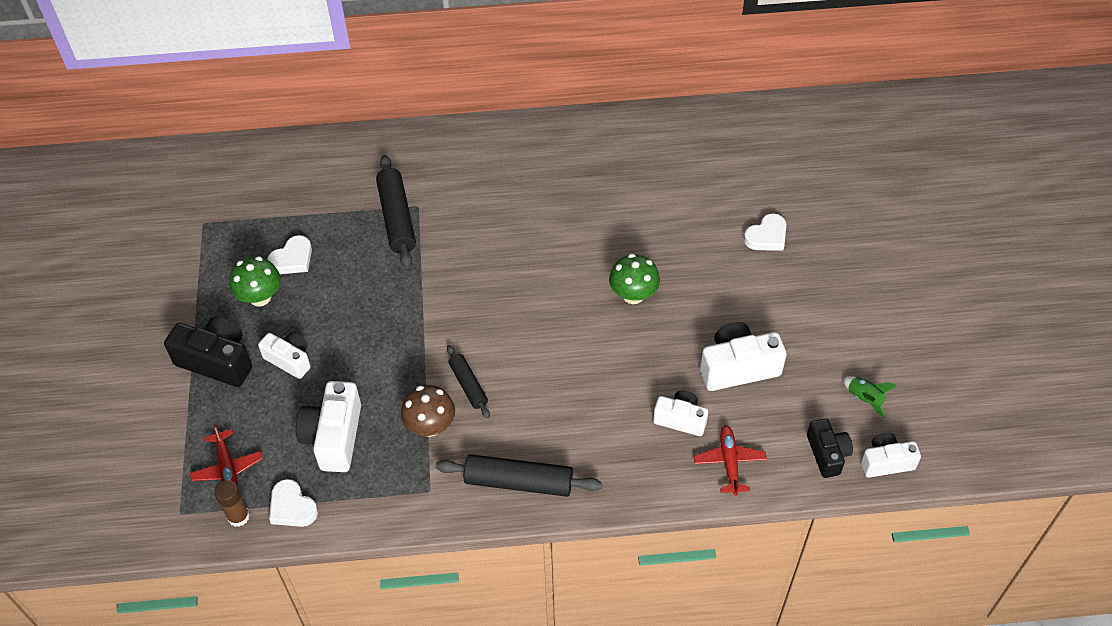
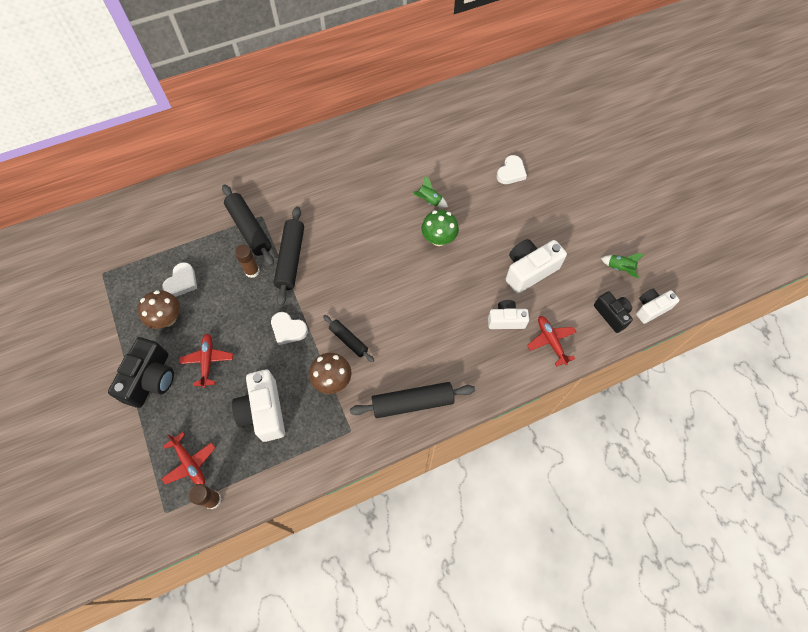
camera: 20 degrees left, 10 degrees up
(216, 361) = (151, 379): black camera -> black camera turned 105 degrees clockwise
(260, 297) = (167, 319): green mushroom -> brown mushroom
(289, 360) = (207, 361): white camera -> red plane
(292, 507) = (252, 478): white heart -> white heart (288, 330)
(381, 269) = (252, 271): none -> brown glue stick
(434, 268) = (291, 259): none -> black rolling pin
(640, 244) = (429, 201): none -> green rocket

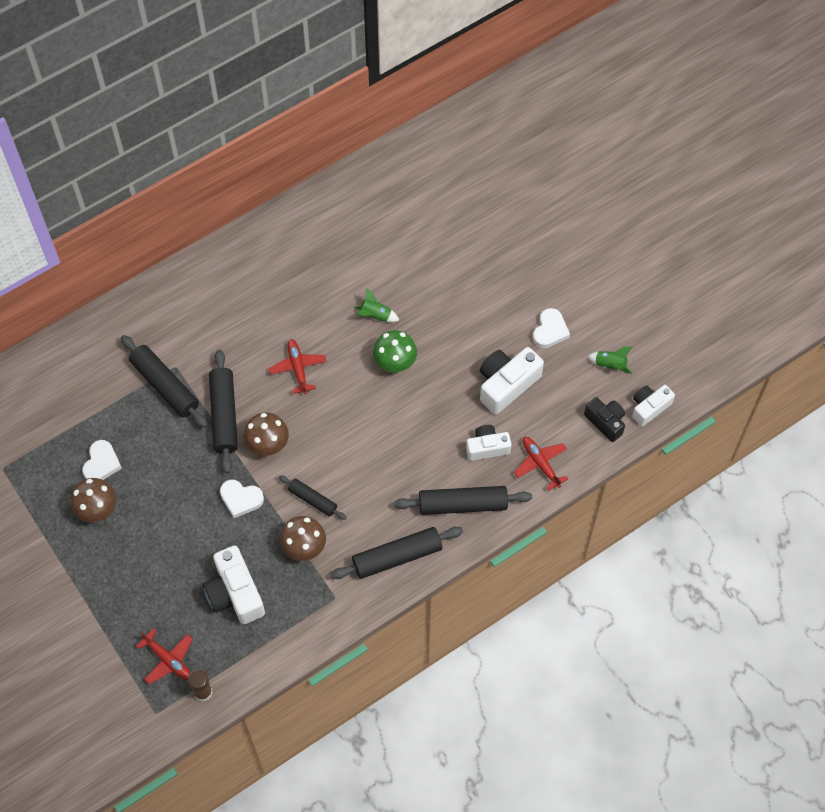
camera: 10 degrees left, 0 degrees up
(151, 379) = (99, 580): black camera -> none
(207, 361) = (157, 549): red plane -> red plane (298, 368)
(252, 271) = (181, 437): brown glue stick -> none
(321, 288) = (268, 444): none -> brown mushroom
(478, 366) = (463, 504): none -> black rolling pin
(511, 172) = (469, 262): white heart -> white heart (550, 331)

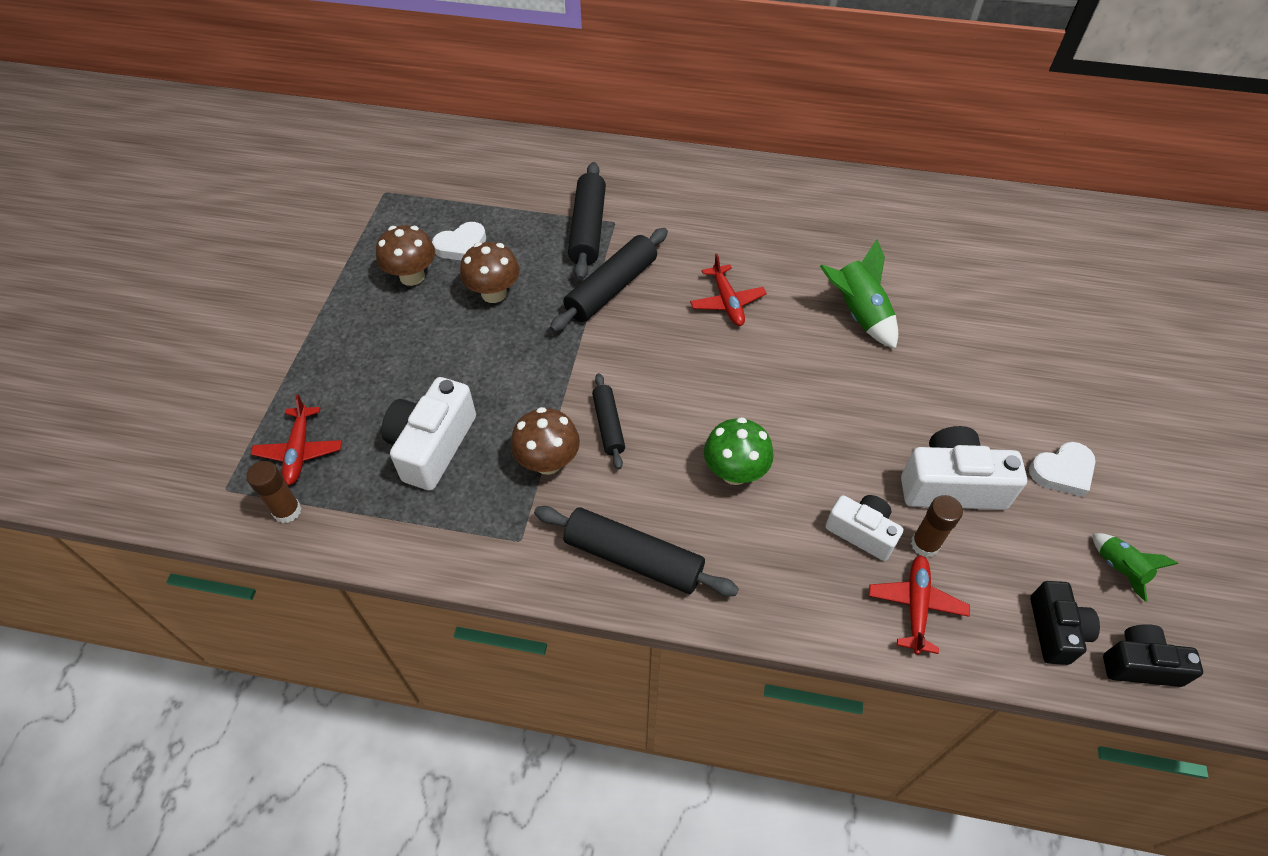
camera: 45 degrees right, 10 degrees down
(241, 499) = (541, 368): white heart -> none
(268, 444) = (623, 342): brown mushroom -> brown mushroom (494, 293)
(298, 368) = (727, 302): red plane -> red plane turned 135 degrees clockwise
(375, 315) = (858, 314): green rocket -> green rocket, size x1.67
(395, 362) = (836, 369): green mushroom -> green mushroom (734, 472)
(463, 504) = (769, 569): black rolling pin -> none
(519, 428) = (925, 544): none -> brown glue stick
(649, 407) = (1140, 664): white camera -> black camera

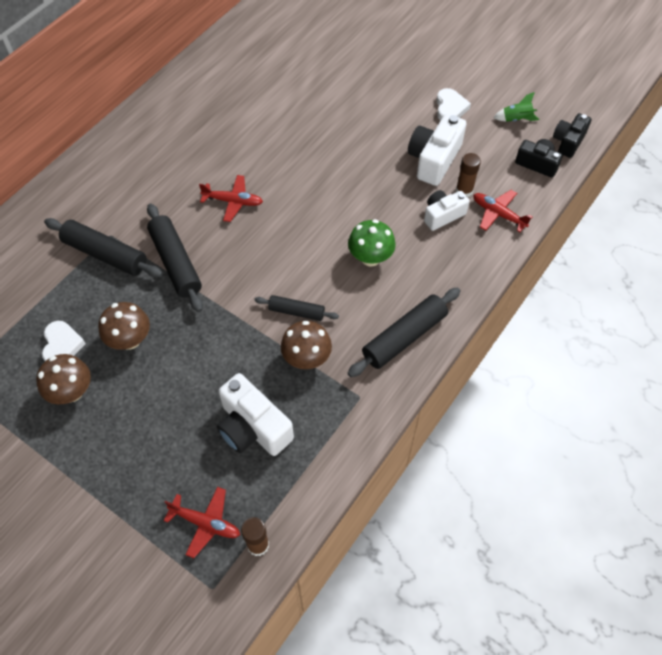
camera: 65 degrees left, 5 degrees up
(858, 314) = (288, 139): green rocket -> none

